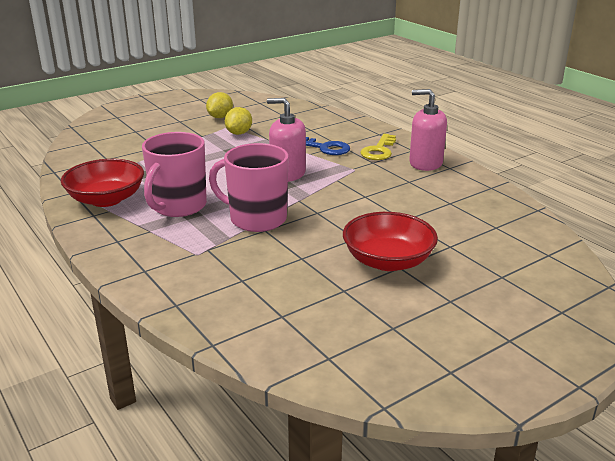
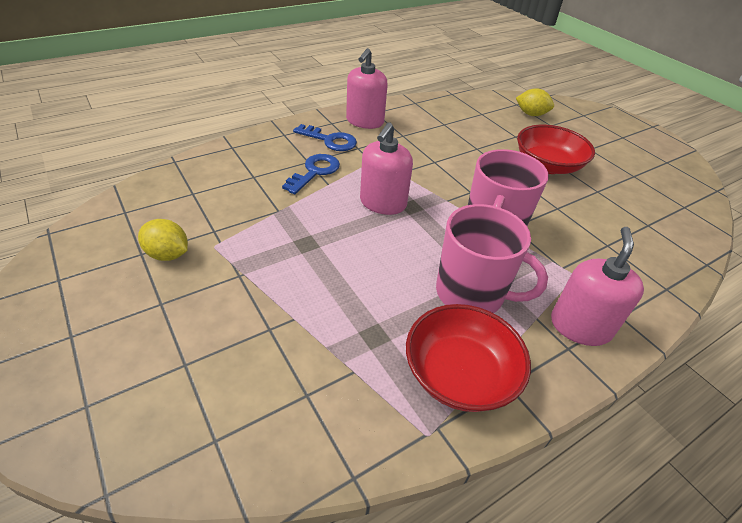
camera: 90 degrees left, 15 degrees up
(137, 248) = (580, 326): none -> pink soap dispenser
(239, 133) = (244, 236): yellow lemon -> yellow lemon (531, 114)
(379, 151) = (330, 140): yellow key -> blue key

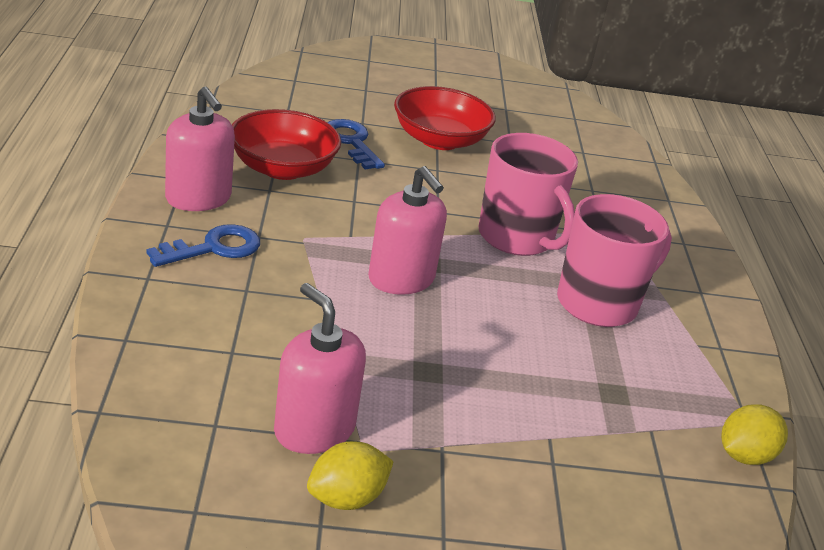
camera: 60 degrees left, 10 degrees down
(315, 172) = (279, 296): blue key -> blue key (351, 142)
(460, 374) = (694, 367): red bowl -> red bowl (282, 168)
(531, 114) = (329, 86): yellow lemon -> yellow lemon (744, 455)
(580, 326) = (681, 270): pink soap dispenser -> pink soap dispenser (314, 429)

